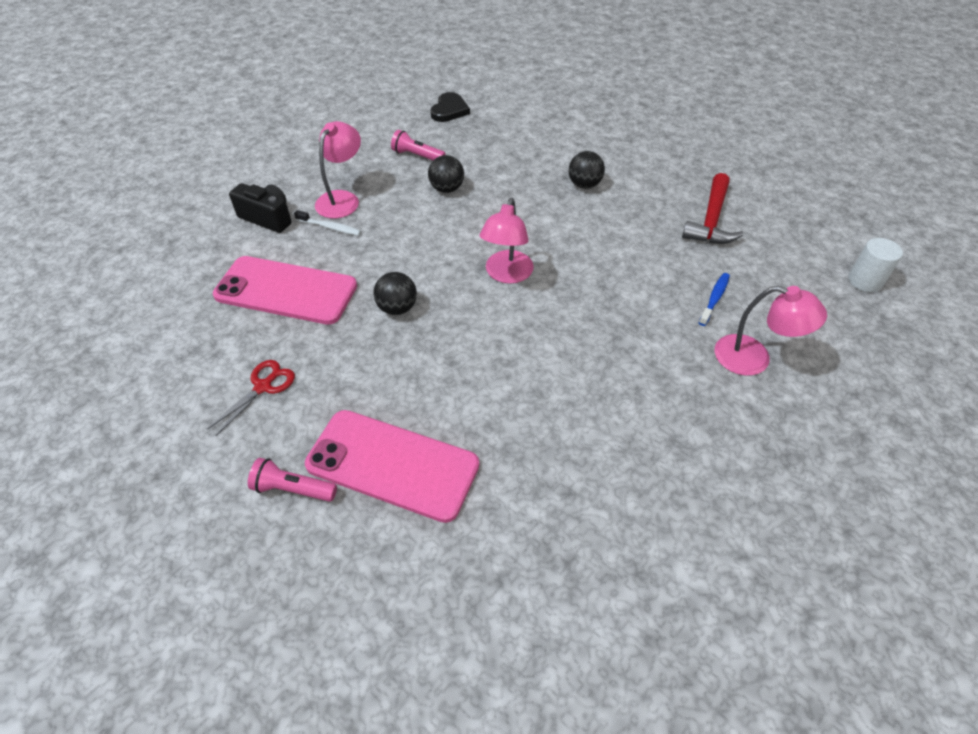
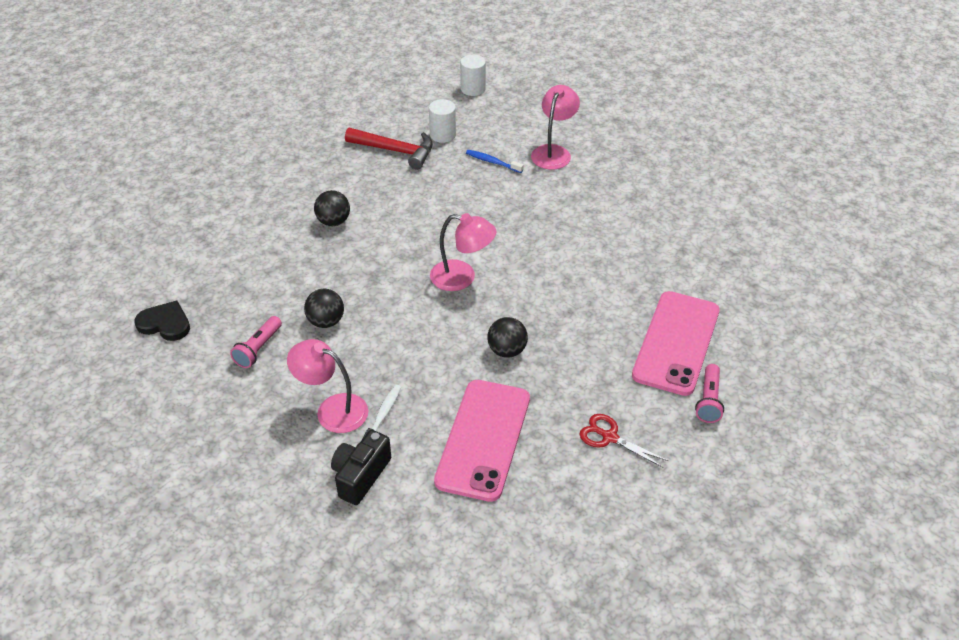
camera: 90 degrees left, 5 degrees down
(754, 256) = (443, 135): none -> white cylinder

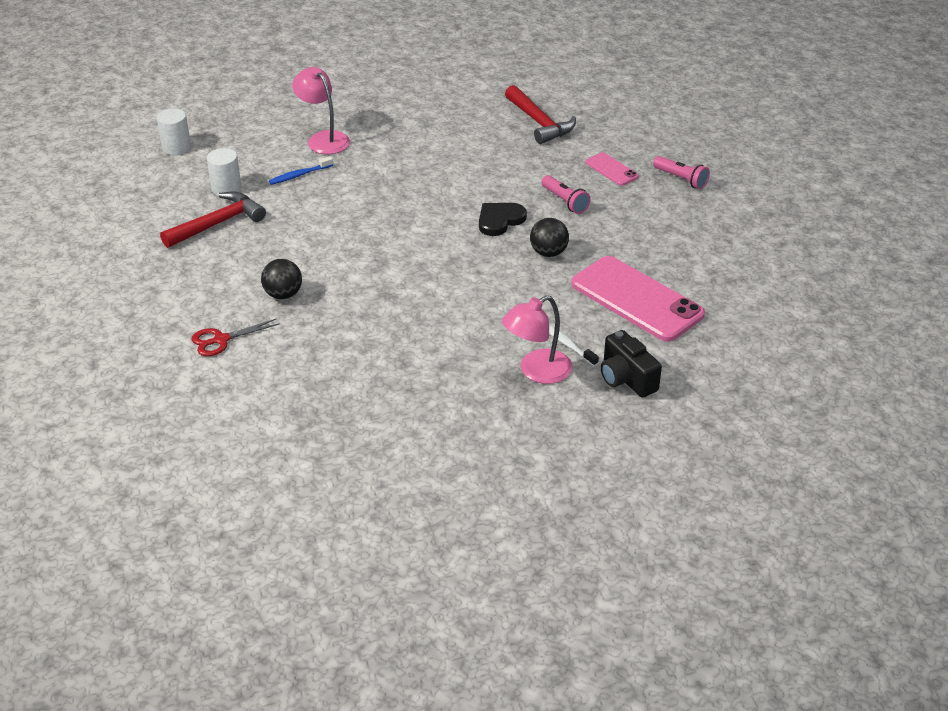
camera: 60 degrees left, 5 degrees down
(165, 323) = (324, 450): black heart -> black heart (500, 220)
(258, 349) = (419, 395): pink flashlight -> pink flashlight (565, 201)
(326, 321) = (421, 342): black ball -> none
(462, 277) = (438, 245): pink lamp -> none
(609, 437) = (682, 237): red scissors -> red scissors (221, 340)
(676, 343) = (611, 169): pink phone -> pink phone, size x0.47
(705, 264) = (539, 123): none -> red hammer

